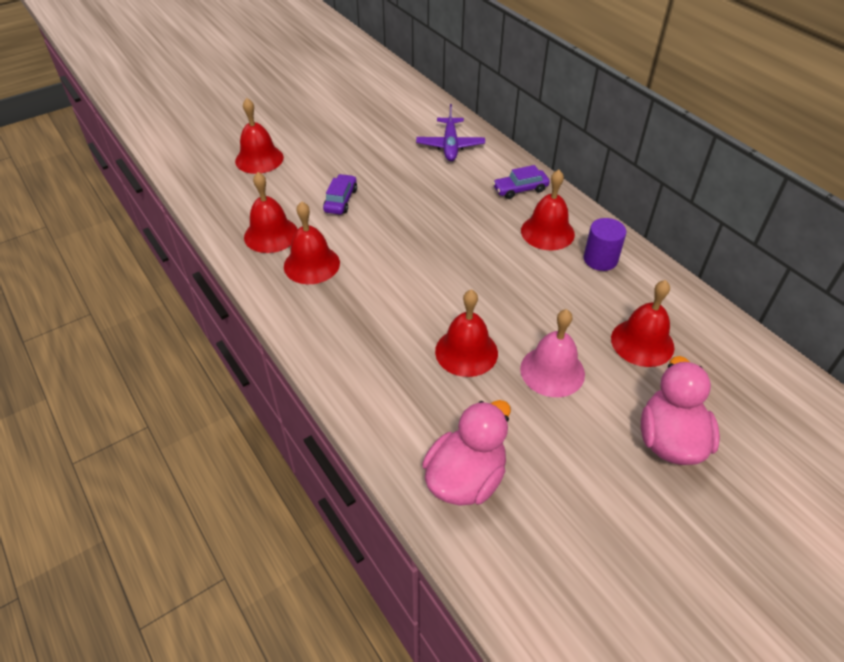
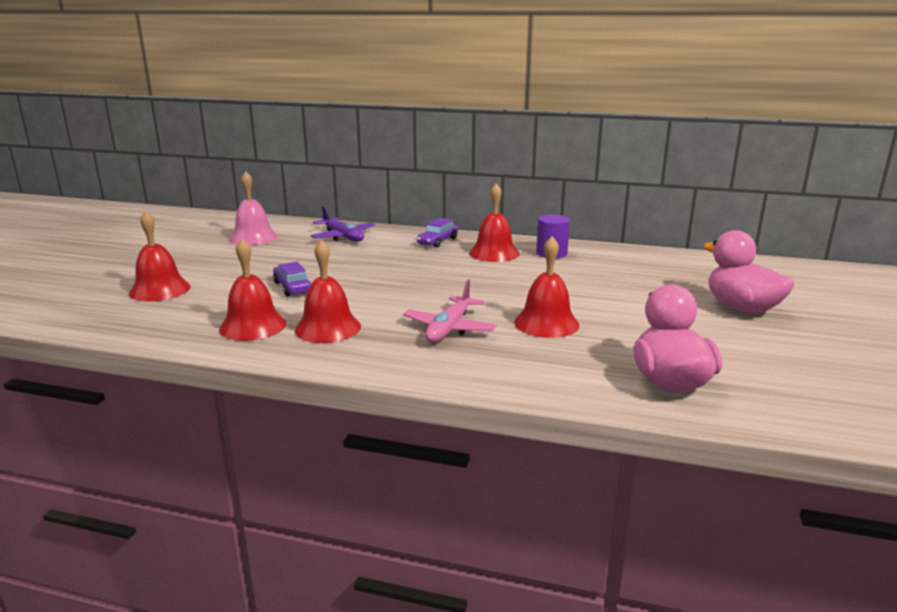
camera: 40 degrees left, 25 degrees down
(388, 314) = (449, 328): none -> pink plane
(552, 371) = (620, 309): pink bell -> pink bell (253, 237)
(642, 342) = (645, 277): red bell -> none

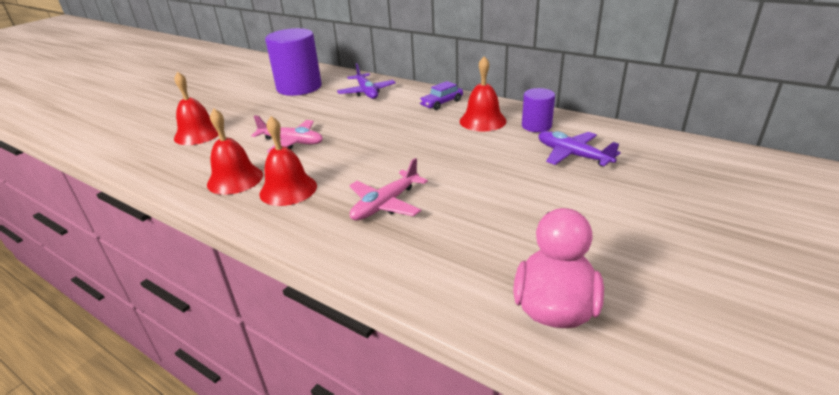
camera: 20 degrees right, 10 degrees up
(253, 237) = (299, 87): pink bell -> purple cylinder
(292, 287) = (292, 142): purple car -> pink plane
(546, 323) = (477, 210): red bell -> none
(603, 273) = (572, 155): none -> purple plane
(741, 308) = (697, 219): pink duck -> none

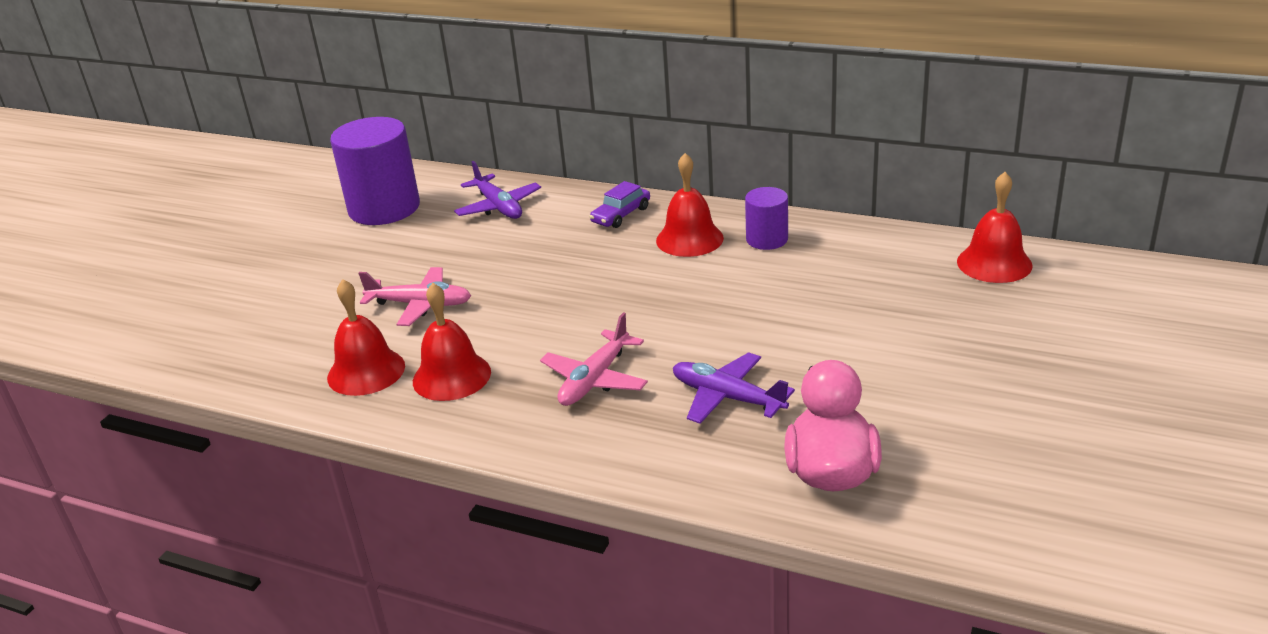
camera: 10 degrees left, 0 degrees up
(198, 134) = (264, 308): red bell -> red bell (994, 263)
(572, 155) = (823, 280): purple plane -> purple plane (727, 397)

